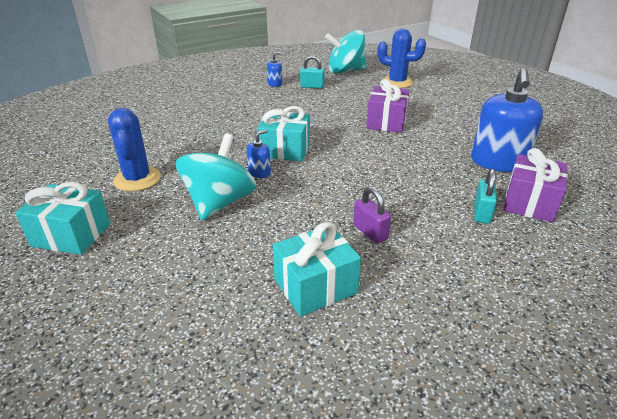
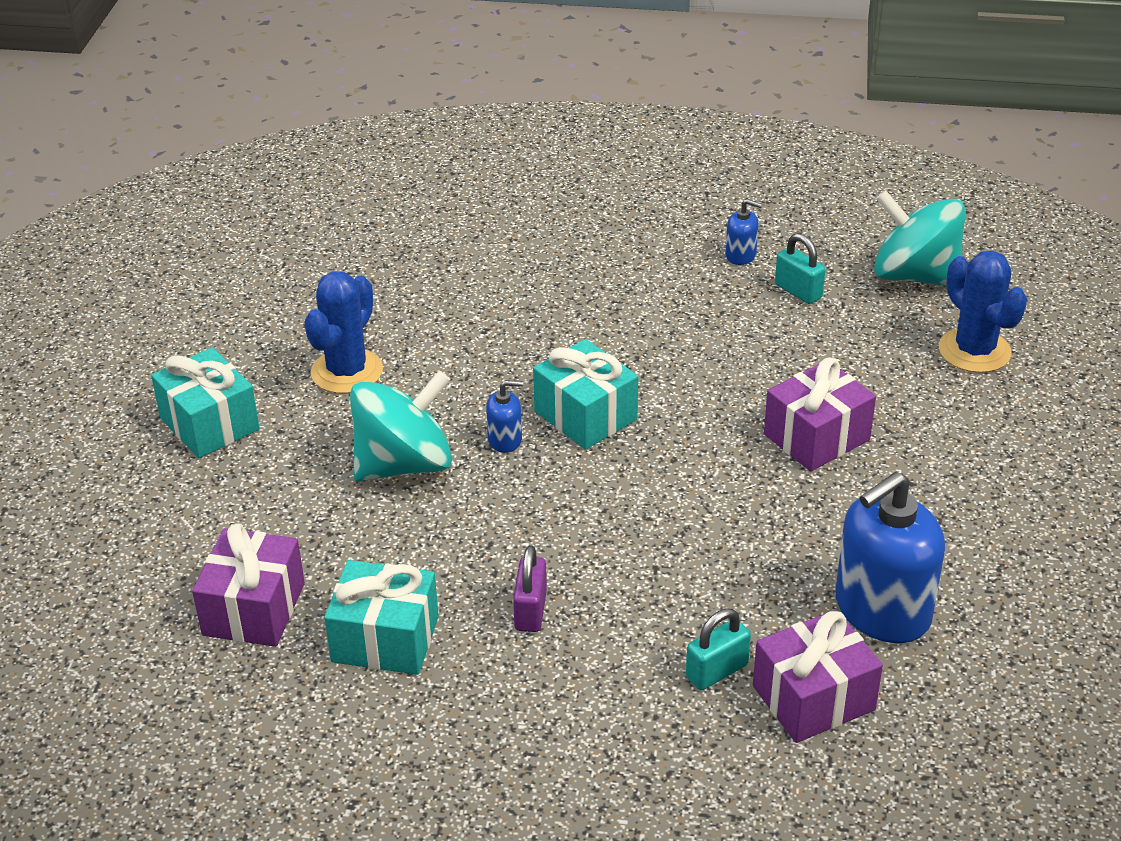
camera: 40 degrees right, 5 degrees up
(213, 316) = (254, 609): none -> purple gift

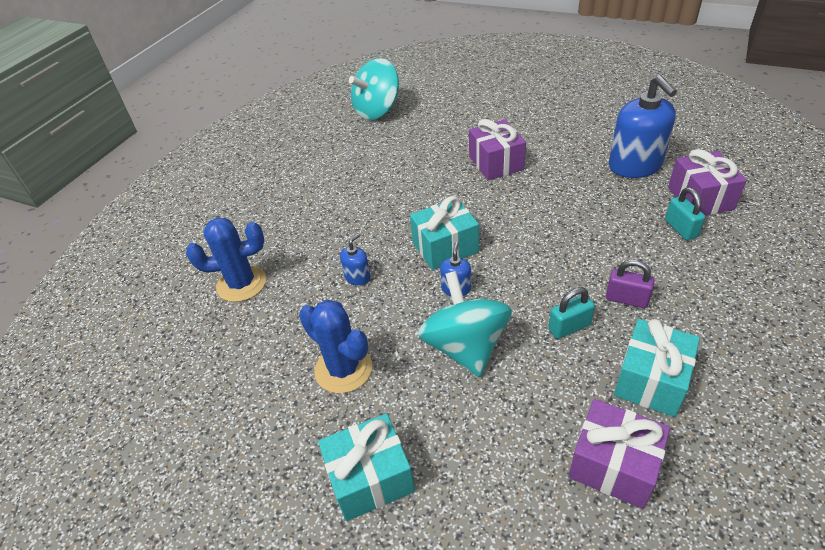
camera: 70 degrees left, 5 degrees up
(741, 255) = (323, 162): blue soap dispenser -> blue soap dispenser (357, 277)
(798, 291) = (368, 148): turquoise padlock -> turquoise padlock (569, 327)
(974, 351) = (446, 105): blue cactus -> blue cactus (241, 284)

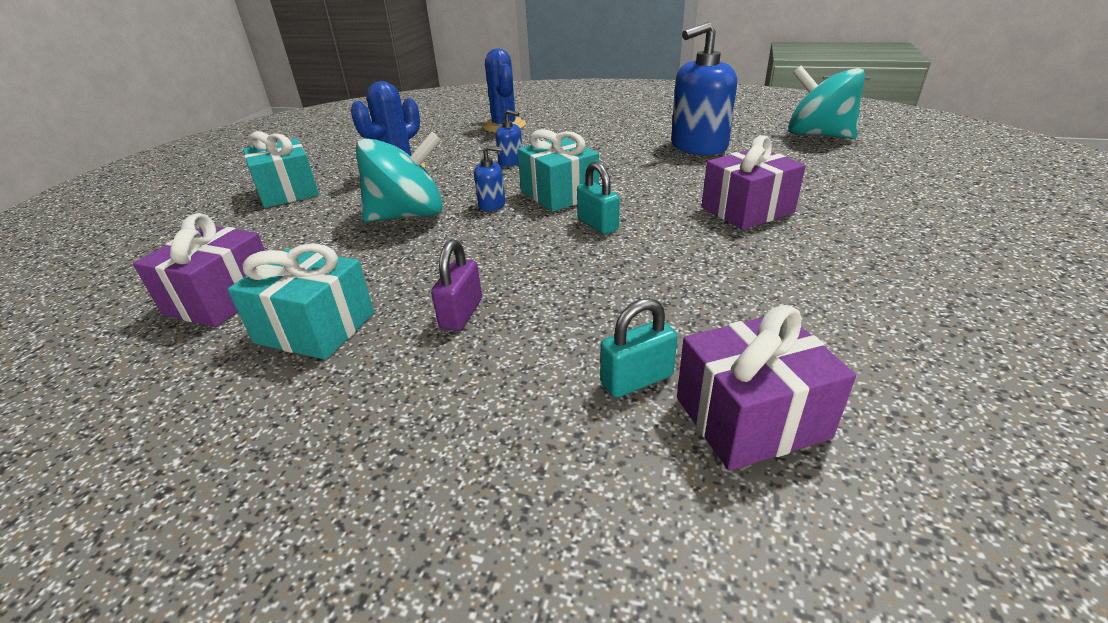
camera: 80 degrees right, 10 degrees down
(569, 327) = (420, 271): turquoise padlock -> turquoise padlock (597, 224)
(635, 166) = (825, 334): blue soap dispenser -> blue soap dispenser (698, 146)

